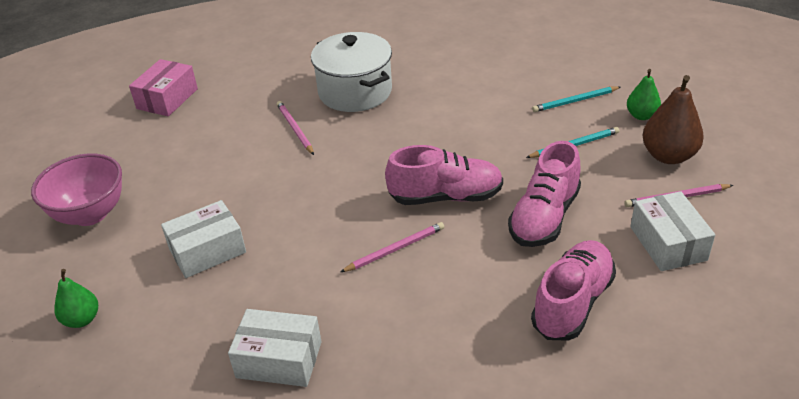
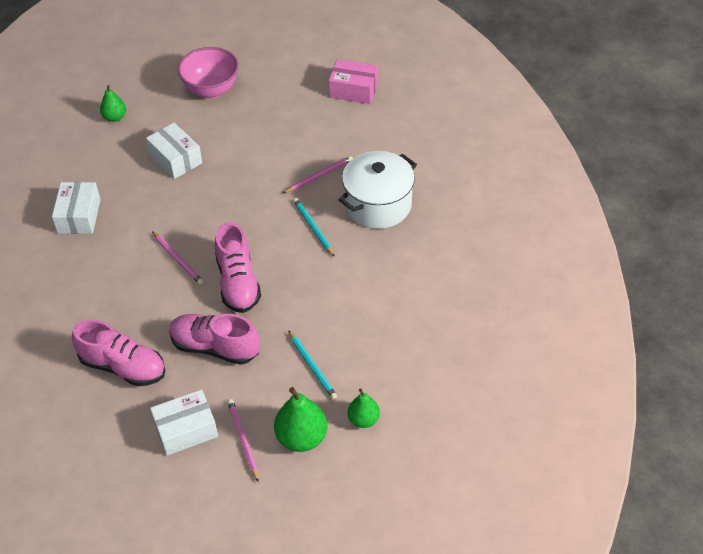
camera: 80 degrees right, 10 degrees up
(575, 101) = (382, 367): turquoise pencil -> turquoise pencil (313, 228)
(668, 156) = (301, 437): brown pear -> green pear

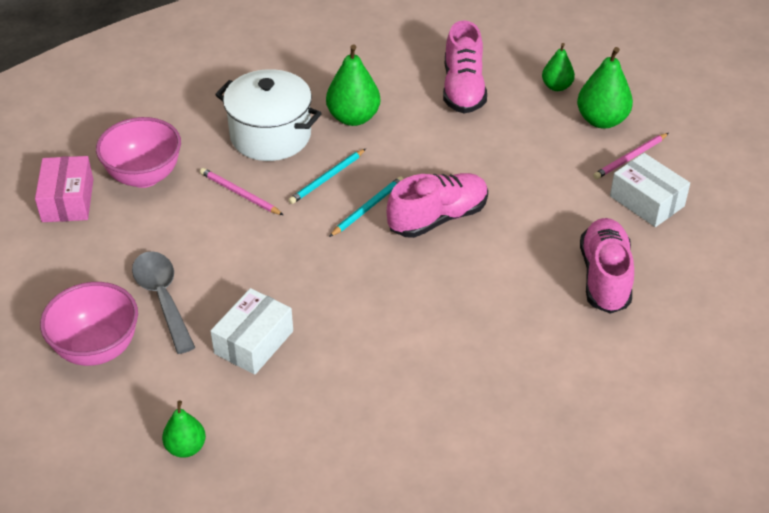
camera: 110 degrees left, 5 degrees down
(79, 216) = (400, 411): white box -> none
(178, 259) = (428, 281): pink pencil -> none
(215, 347) = (535, 210): pink shoe -> pink shoe (463, 89)
(237, 123) = (162, 298): none -> grey spoon
(312, 366) = (517, 133): turquoise pencil -> turquoise pencil (367, 208)
(361, 129) = (144, 176): none -> pink bowl
(379, 260) = (353, 117): none -> green pear

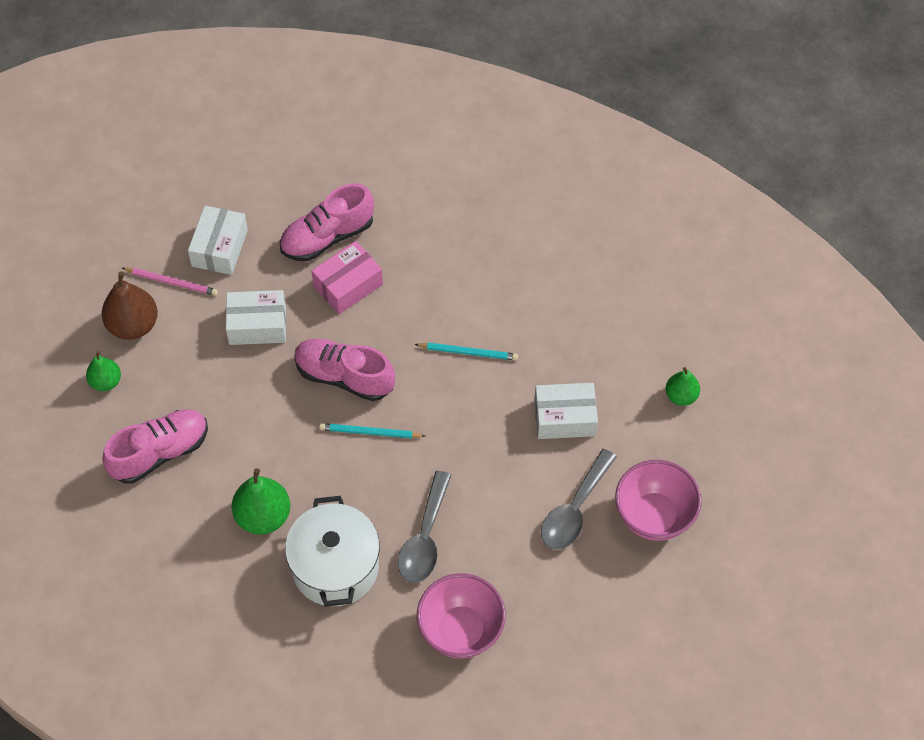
camera: 125 degrees left, 15 degrees up
(68, 200) = (534, 668): pink box -> pink box (348, 285)
(240, 194) = (425, 538): pink pencil -> grey spoon
(327, 178) = (356, 485): turquoise pencil -> turquoise pencil (468, 352)
(540, 189) = (257, 325): none -> white box
(601, 120) = (133, 325): green pear -> brown pear

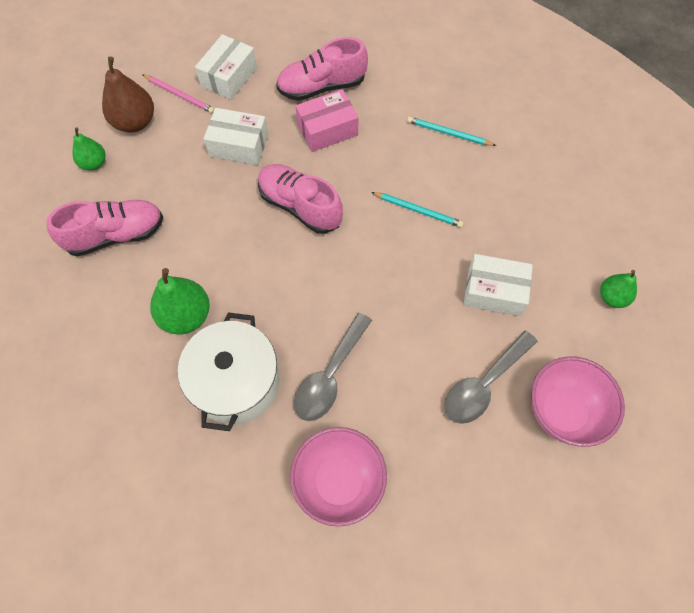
camera: 15 degrees right, 5 degrees up
(370, 432) = (308, 262): turquoise pencil -> turquoise pencil (449, 133)

